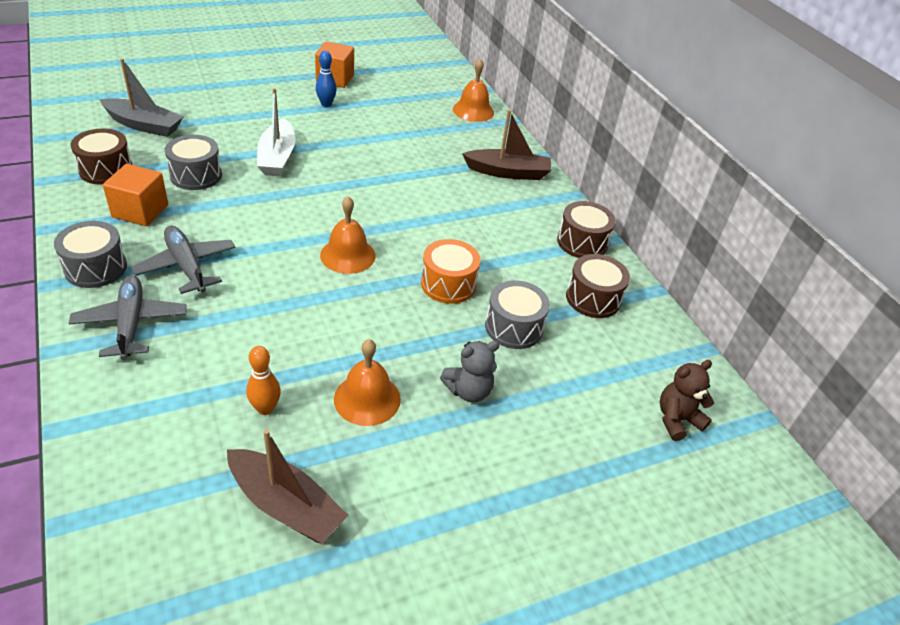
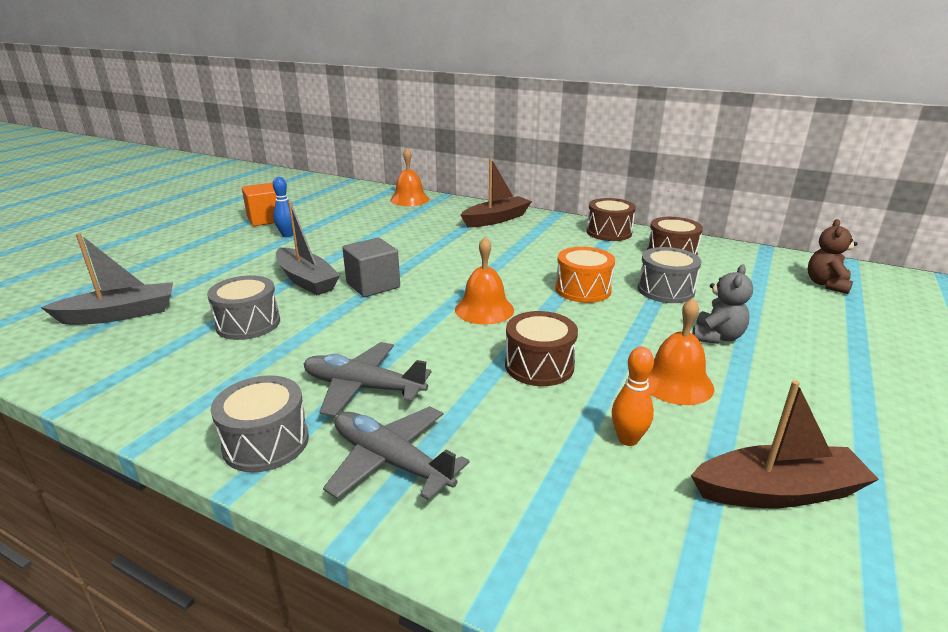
camera: 35 degrees left, 15 degrees down
(106, 170) = (132, 364): brown drum -> brown drum (539, 366)
(140, 211) = (235, 374): orange cube -> none
(277, 157) = (306, 280): white boat -> grey boat
(311, 187) = (373, 285): none -> grey cube

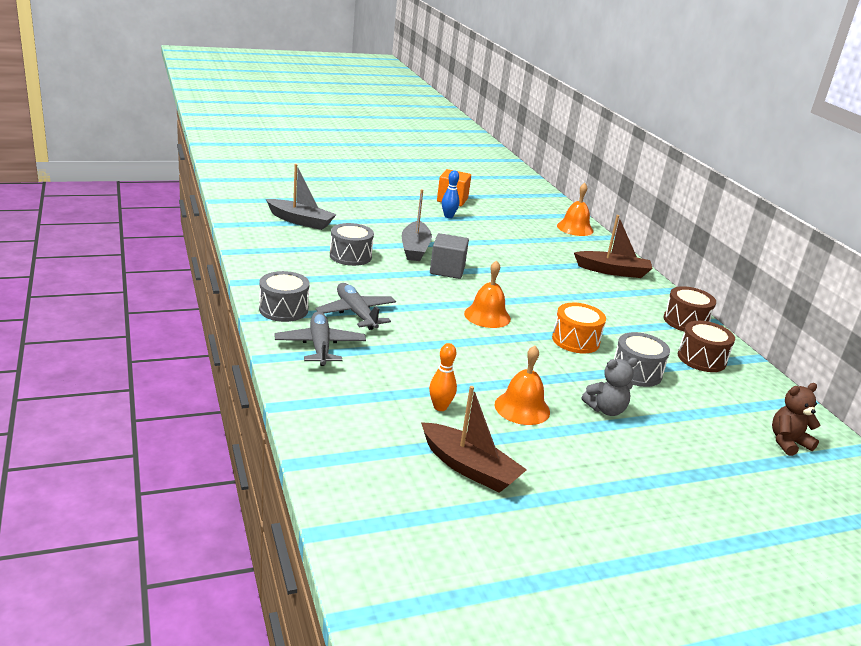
camera: 40 degrees right, 0 degrees up
(539, 366) = (461, 356): brown drum -> none

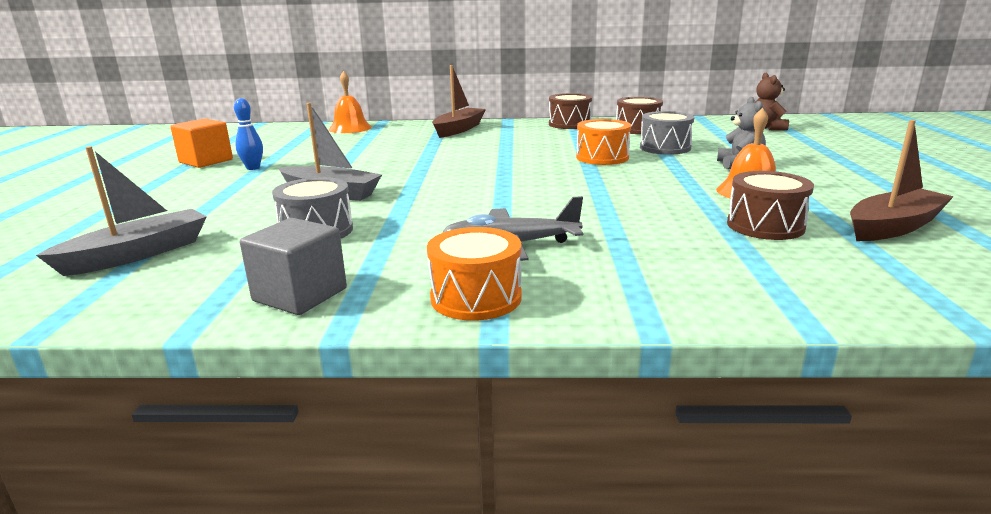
camera: 65 degrees left, 5 degrees down
(283, 309) = (476, 297): grey drum -> orange drum
(320, 346) = (610, 279): grey plane -> none
(440, 407) = (765, 226): orange bowling pin -> brown drum
(447, 270) = (408, 185): grey cube -> grey cube (300, 295)
(487, 316) = (539, 181): orange bell -> none

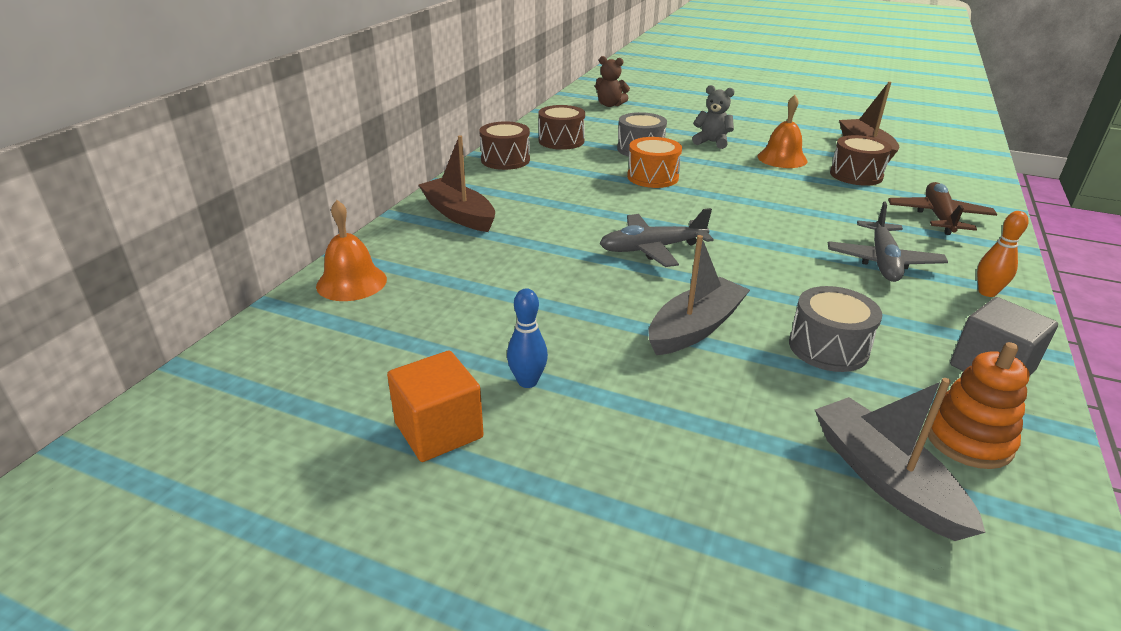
camera: 70 degrees left, 10 degrees up
(180, 282) = (968, 440): none -> orange stacking toy
(452, 171) = (652, 249): none -> grey plane
(476, 297) = (987, 292): orange drum -> orange bowling pin
(690, 272) = (938, 217): none -> brown plane

